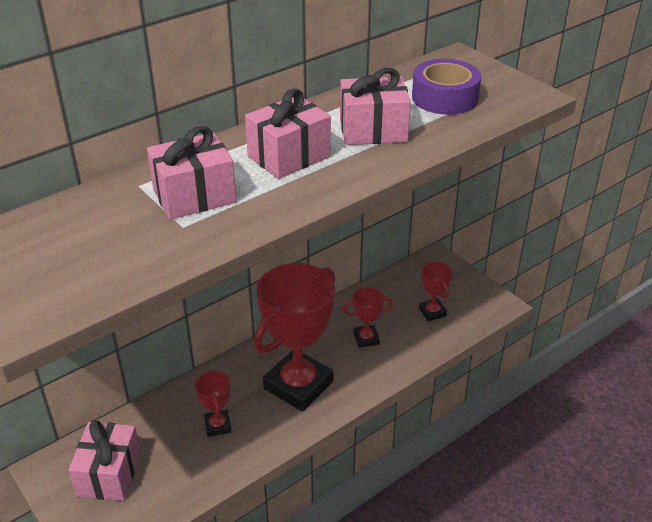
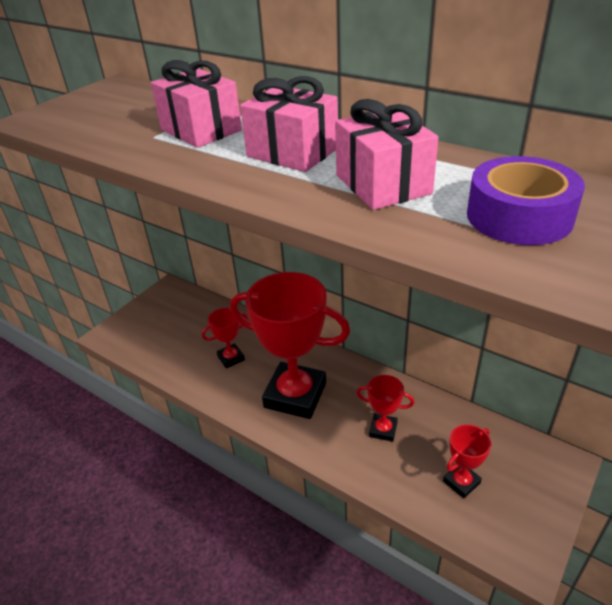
camera: 75 degrees right, 0 degrees up
(109, 474) = (170, 318): pink gift -> none
(366, 338) = (383, 430): red trophy -> red trophy turned 45 degrees counterclockwise

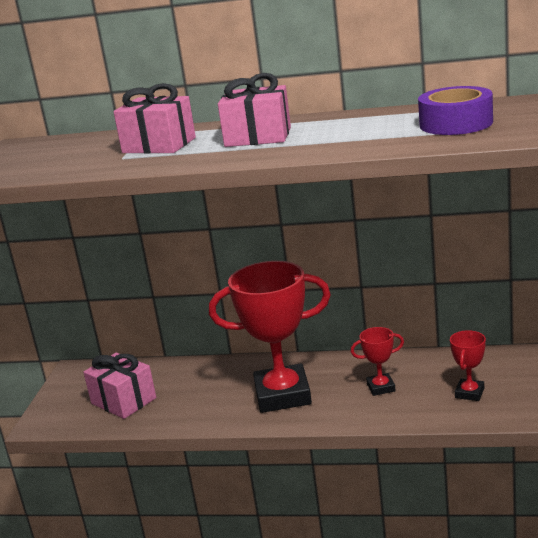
camera: 25 degrees left, 15 degrees down
(231, 358) = (194, 394): red trophy -> none
(383, 184) = (349, 133): pink gift -> pink gift (123, 401)

